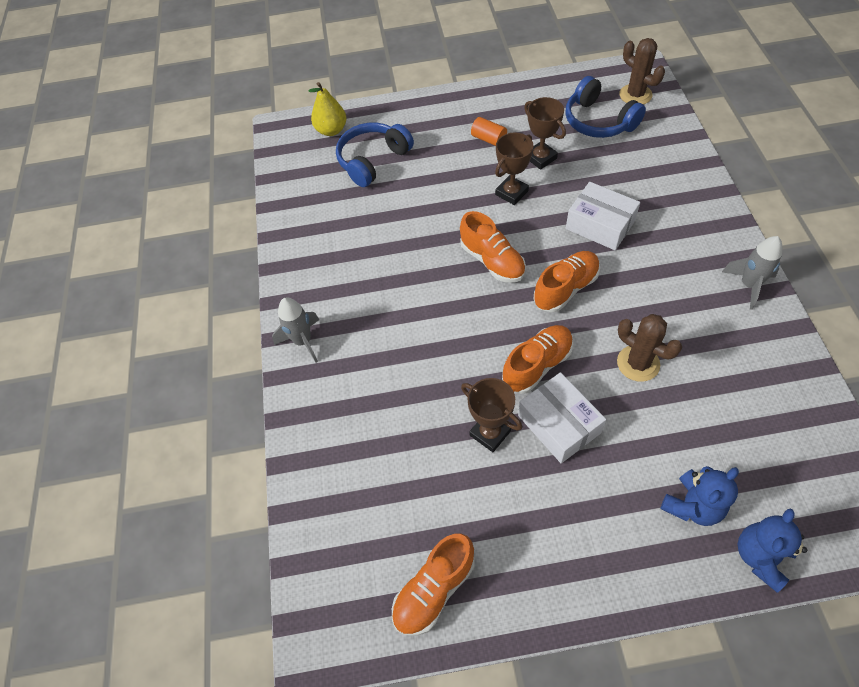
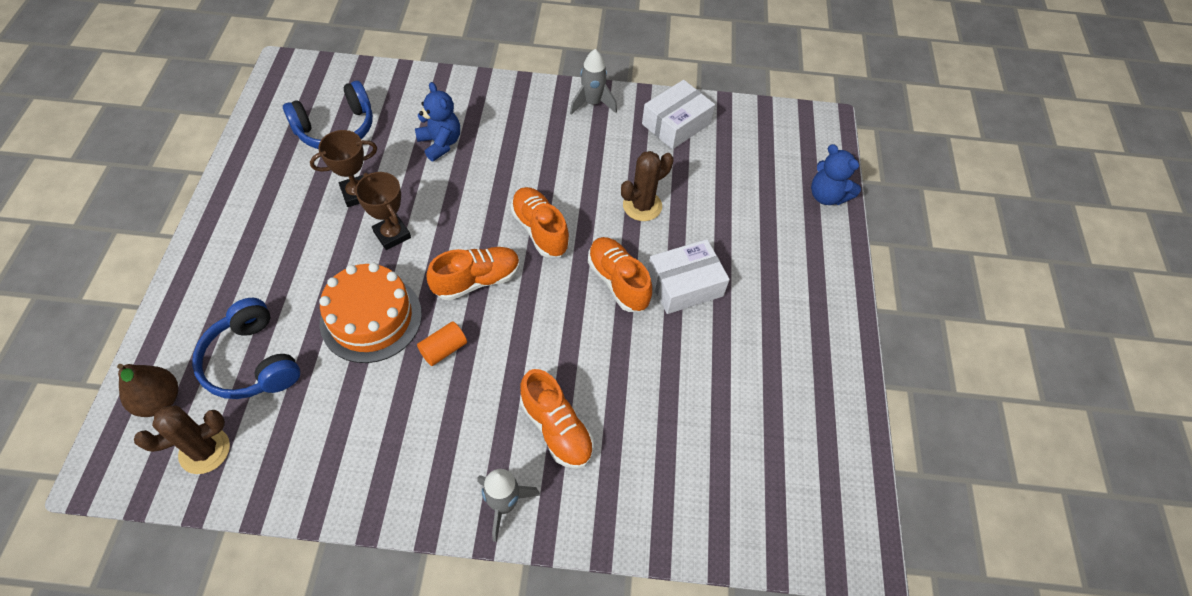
camera: 85 degrees left, 0 degrees up
(331, 130) = (159, 400): yellow pear -> brown pear
(431, 208) = (371, 318): none -> orange cake
(434, 589) = (821, 433): orange shoe -> orange shoe (556, 428)
(488, 139) = (297, 231): orange cylinder -> orange cylinder (444, 349)
(490, 433) = (678, 343): brown trophy -> none
(600, 225) = (475, 177): white box -> white box (676, 124)
(635, 95) = (319, 87): brown cactus -> brown cactus (204, 450)
(692, 505) = (780, 220): blue teddy bear -> blue teddy bear (440, 143)

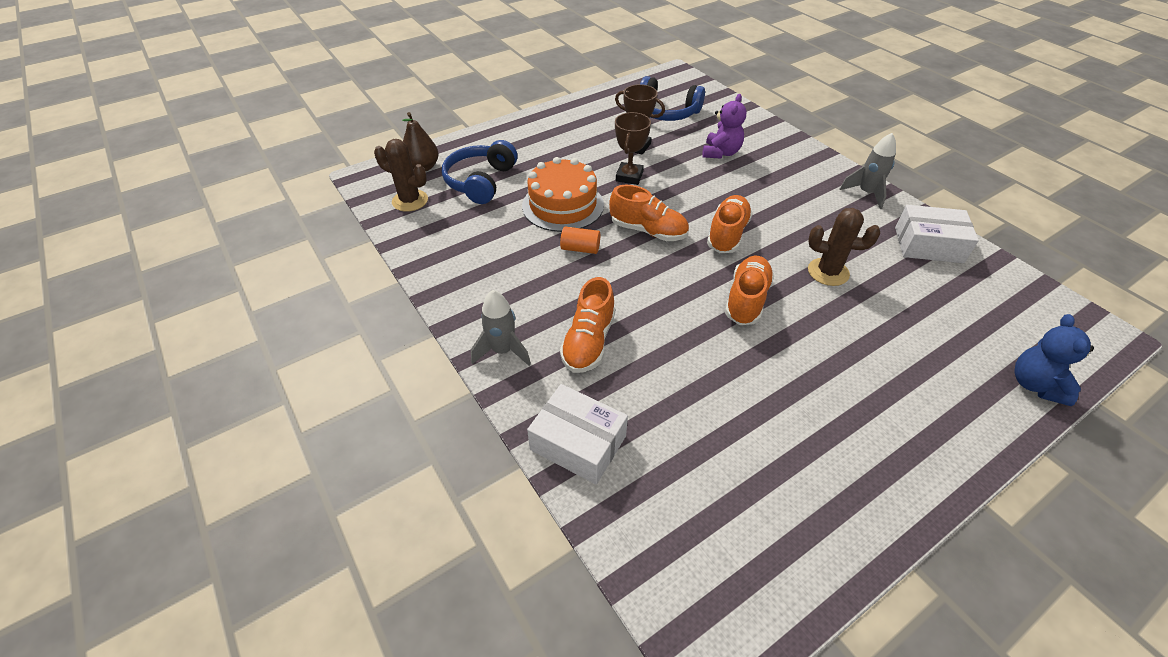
camera: 55 degrees right, 10 degrees down
(440, 143) = (721, 153): blue teddy bear -> purple teddy bear
(684, 284) = (800, 340): white box -> white box (578, 443)

